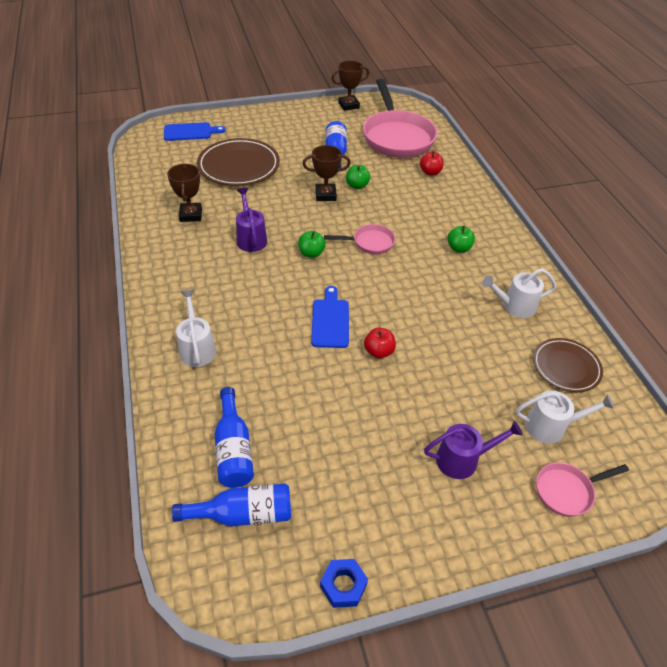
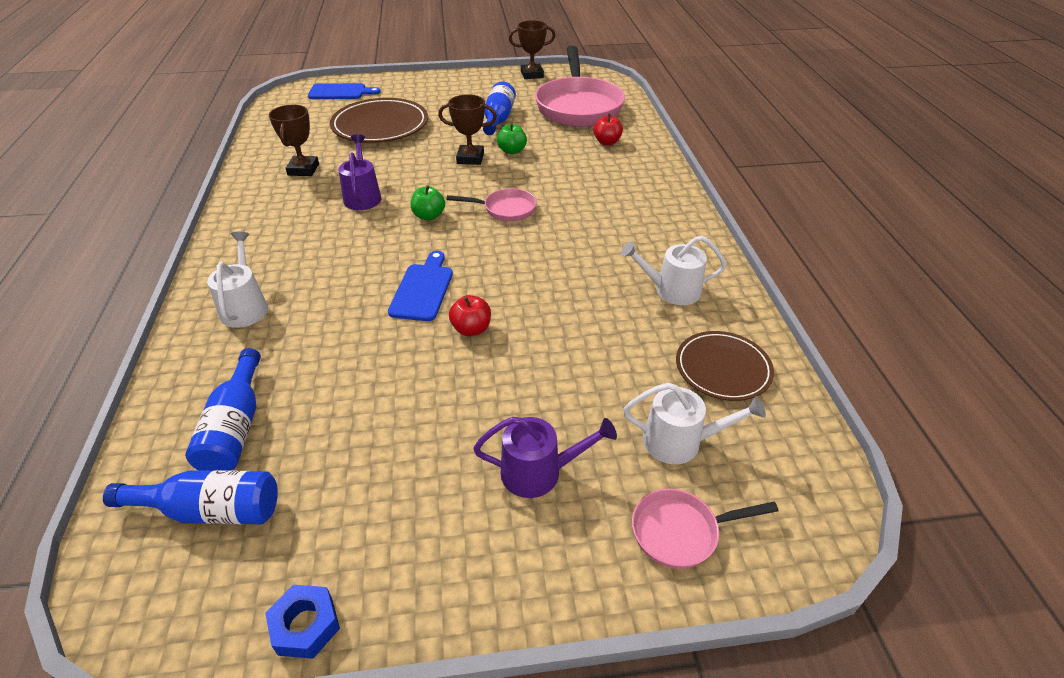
camera: 10 degrees right, 5 degrees down
(459, 248) = (617, 222): green apple -> none

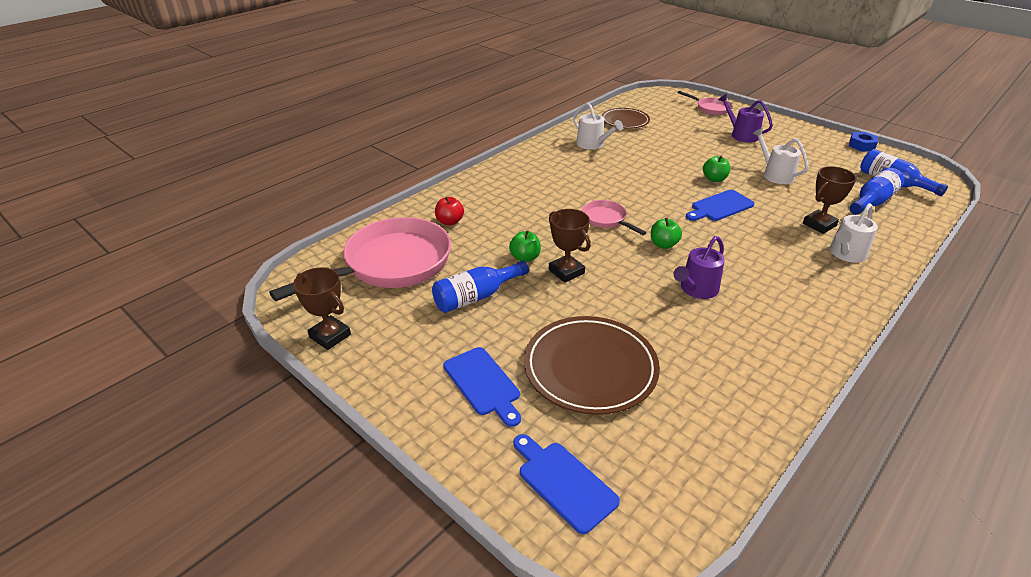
camera: 130 degrees left, 5 degrees down
(303, 169) = (726, 355): brown trophy -> brown trophy (819, 224)
(426, 97) = (483, 384): none -> blue cutting board
(471, 329) = (714, 179): red apple -> green apple
(679, 442) = (677, 118): white watering can -> white watering can (775, 174)

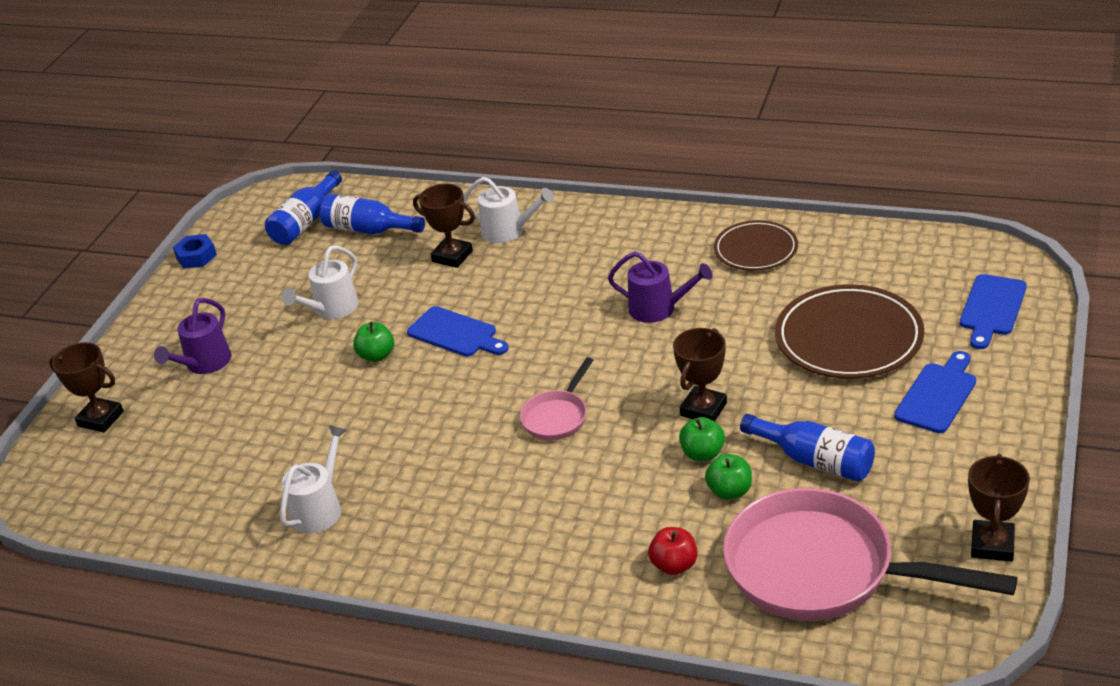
camera: 110 degrees left, 0 degrees up
(625, 121) = (199, 502): brown plate -> brown plate (756, 250)
(663, 244) = (583, 354): green apple -> green apple (730, 491)
(710, 108) = (101, 419): pink pan -> brown trophy

